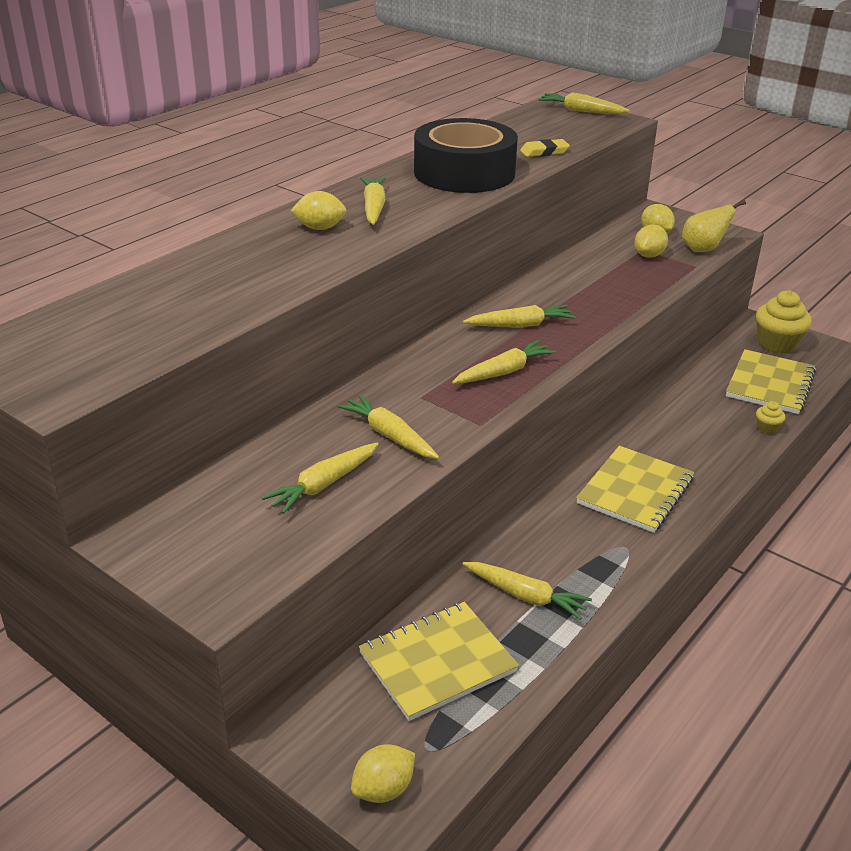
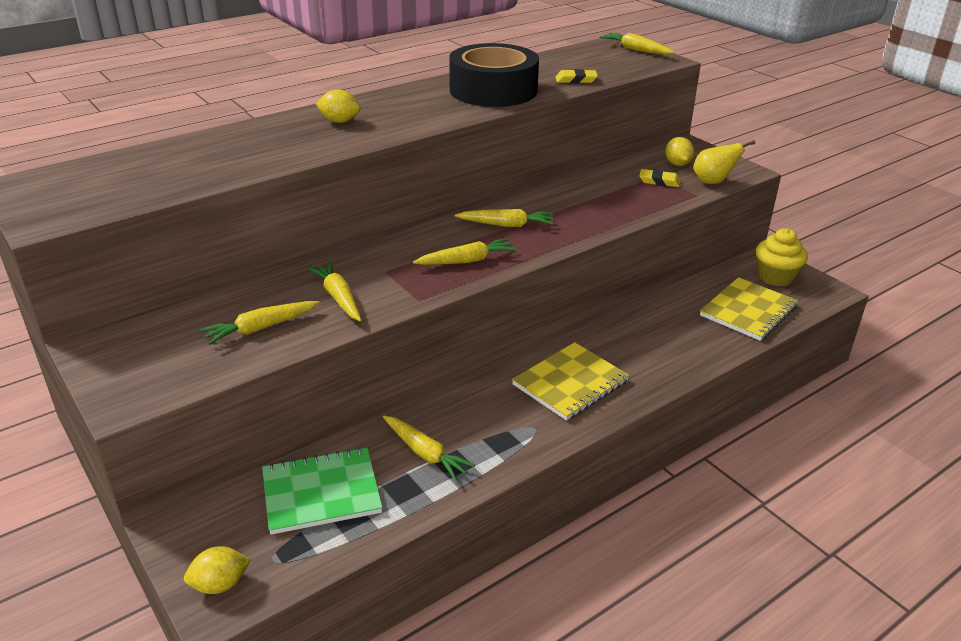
camera: 15 degrees right, 0 degrees up
(373, 208) = (395, 110): yellow carrot -> none
(437, 662) = (321, 492): yellow notebook -> green notebook
(649, 255) = (659, 181): yellow lemon -> yellow eraser
(767, 428) = (723, 348): yellow cupcake -> none

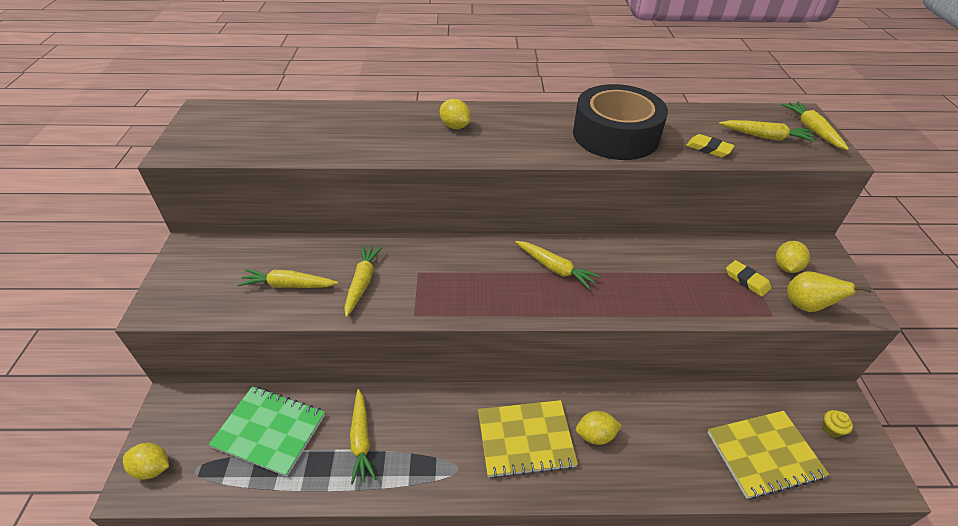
camera: 35 degrees right, 10 degrees up
(467, 261) = (487, 292): yellow carrot -> yellow carrot (765, 137)
(622, 355) = (595, 435): none -> yellow lemon
(775, 277) = (831, 429): yellow cupcake -> yellow cupcake, size x0.47

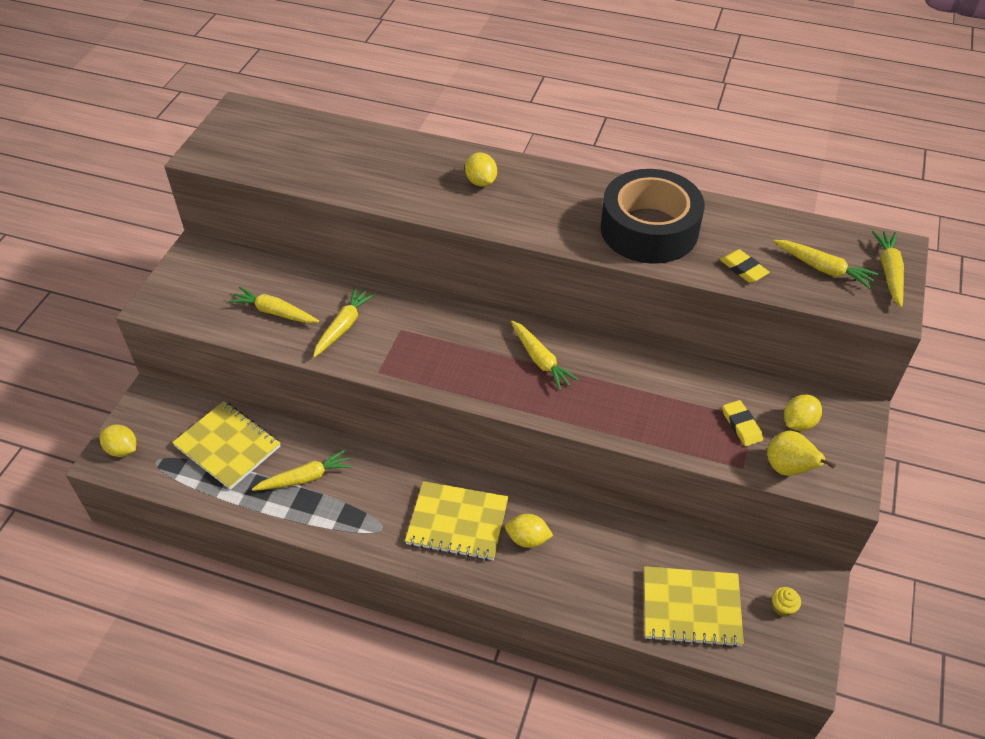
camera: 20 degrees right, 5 degrees up
(270, 431) = (227, 446): green notebook -> yellow notebook
(361, 440) = (305, 478): yellow carrot -> yellow carrot turned 120 degrees counterclockwise

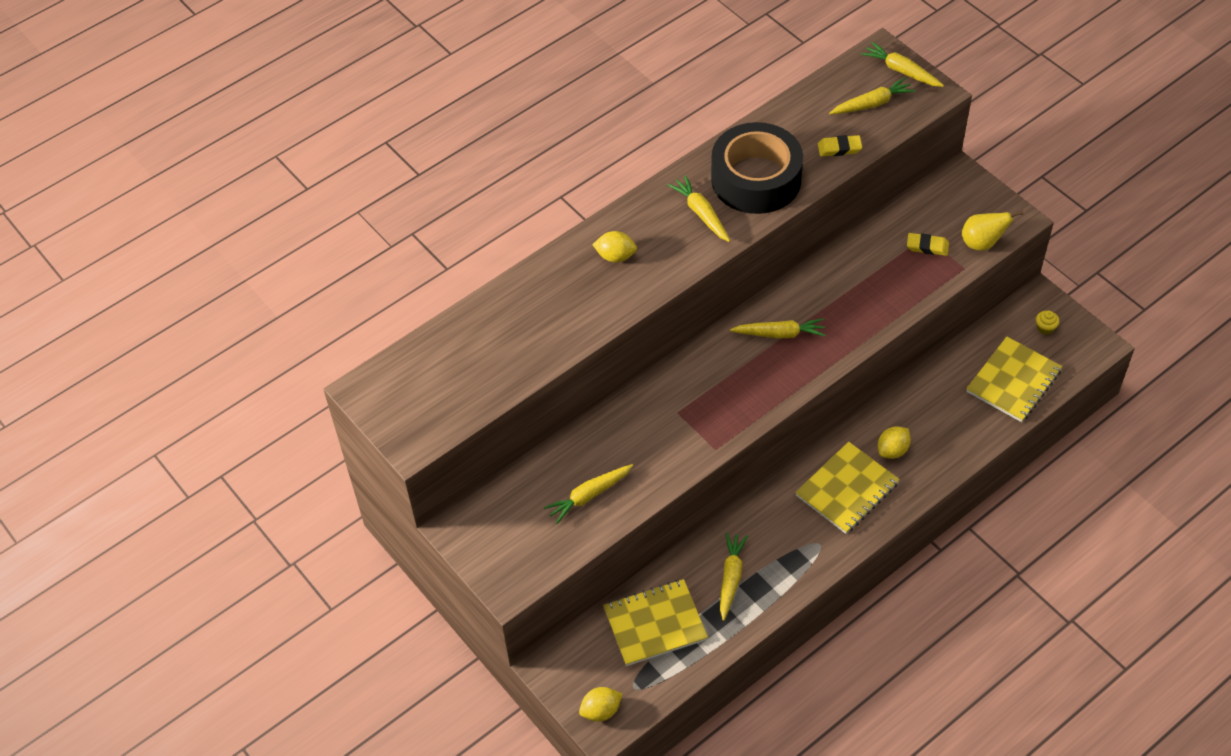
camera: 55 degrees left, 5 degrees up
(343, 327) = (645, 452): yellow carrot -> yellow carrot (701, 213)
(798, 423) = (947, 213): yellow lemon -> none

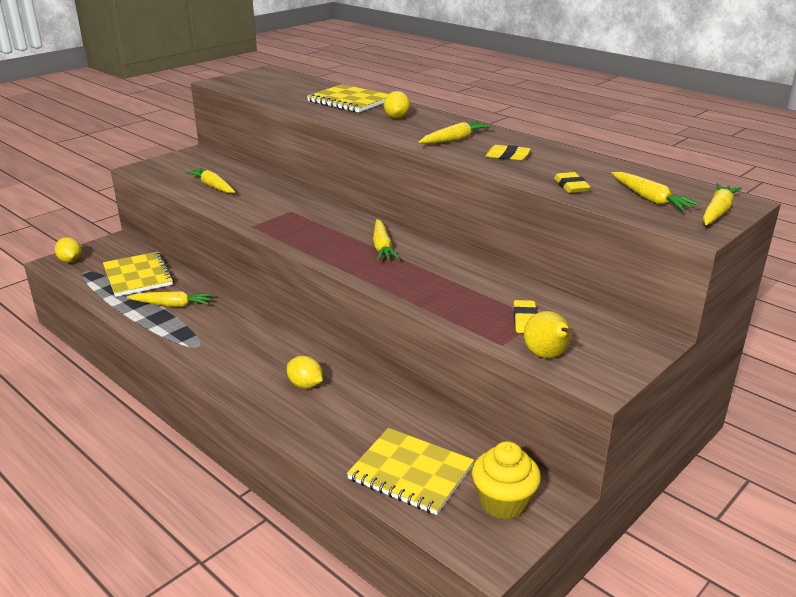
camera: 80 degrees right, 25 degrees down
(756, 179) = (507, 156): black tape -> yellow eraser
(847, 489) = (258, 359): yellow notebook -> yellow notebook (350, 101)
(1045, 328) = (503, 502): yellow cupcake -> yellow cupcake, size x2.13

